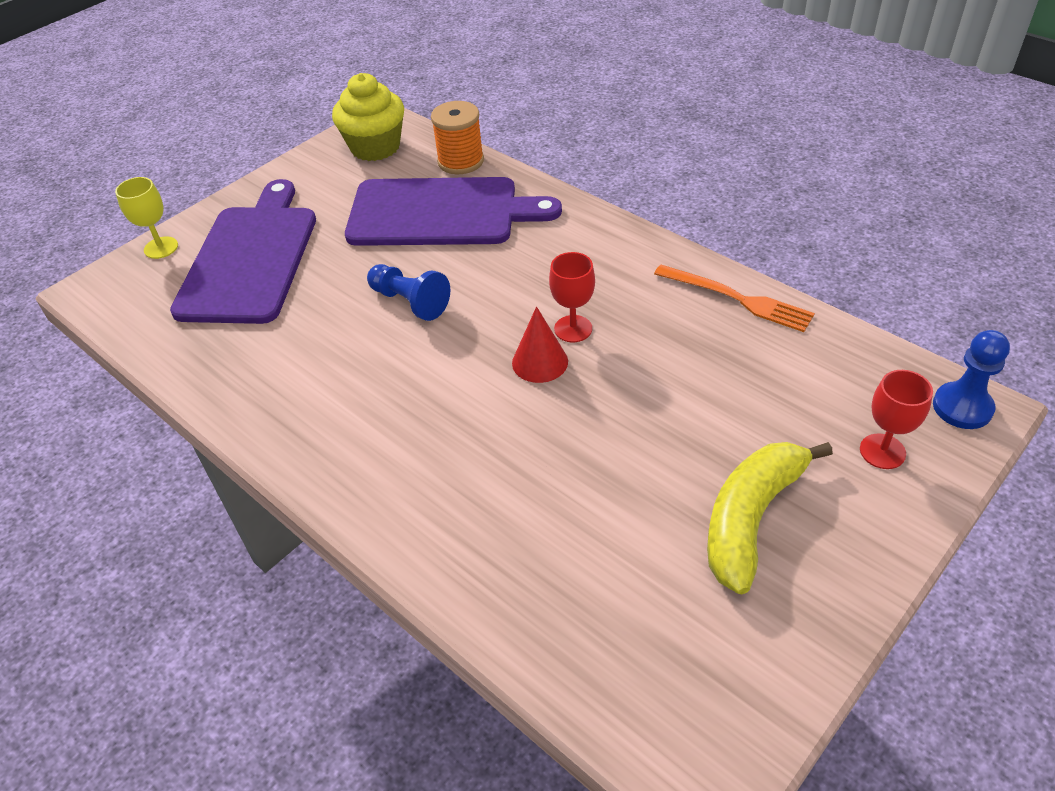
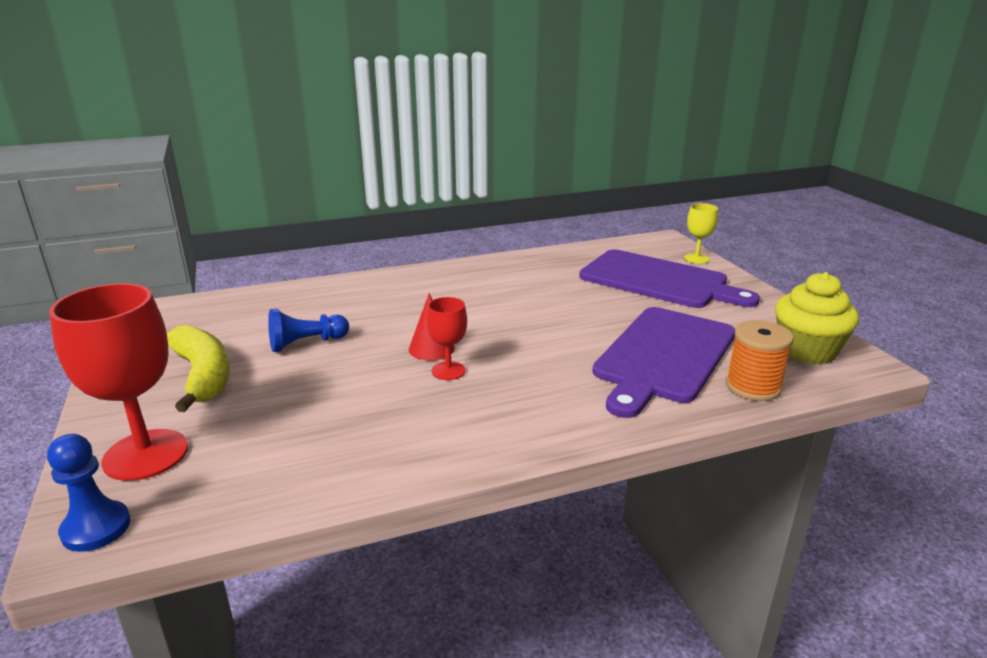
camera: 115 degrees right, 20 degrees down
(410, 302) = (551, 320): blue pawn -> blue pawn (306, 343)
(737, 299) = (383, 464): orange fork -> none
(882, 451) = (146, 455): red goblet -> red goblet, size x1.92

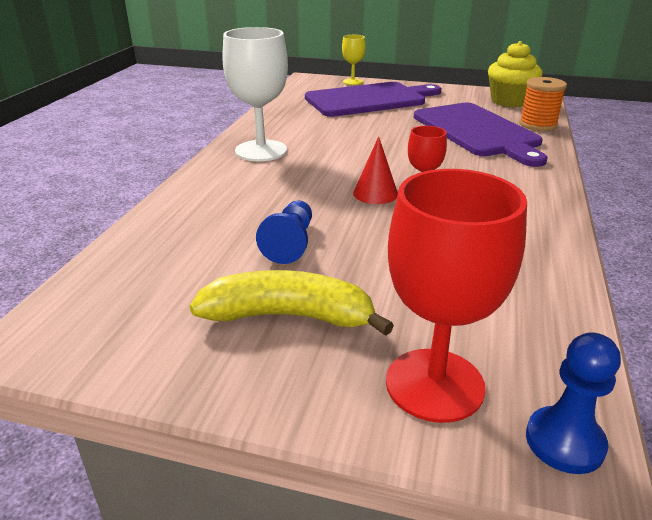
camera: 55 degrees left, 5 degrees up
(459, 279) = (261, 151): none -> white goblet

